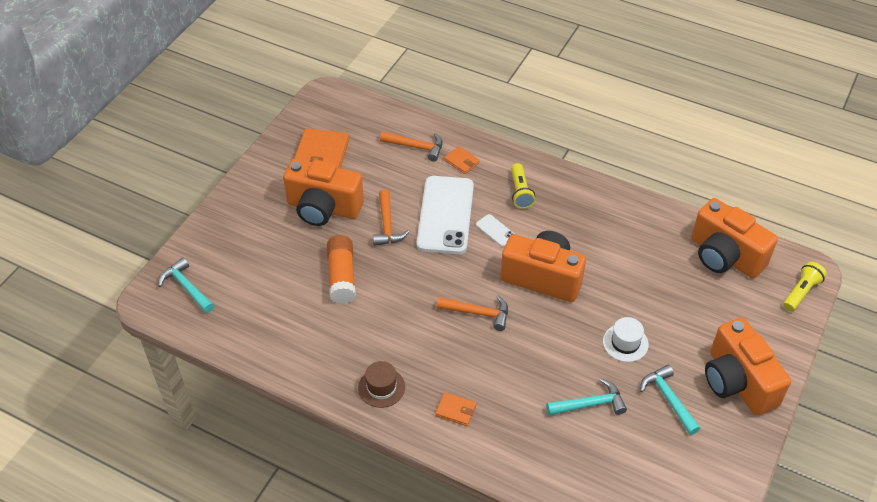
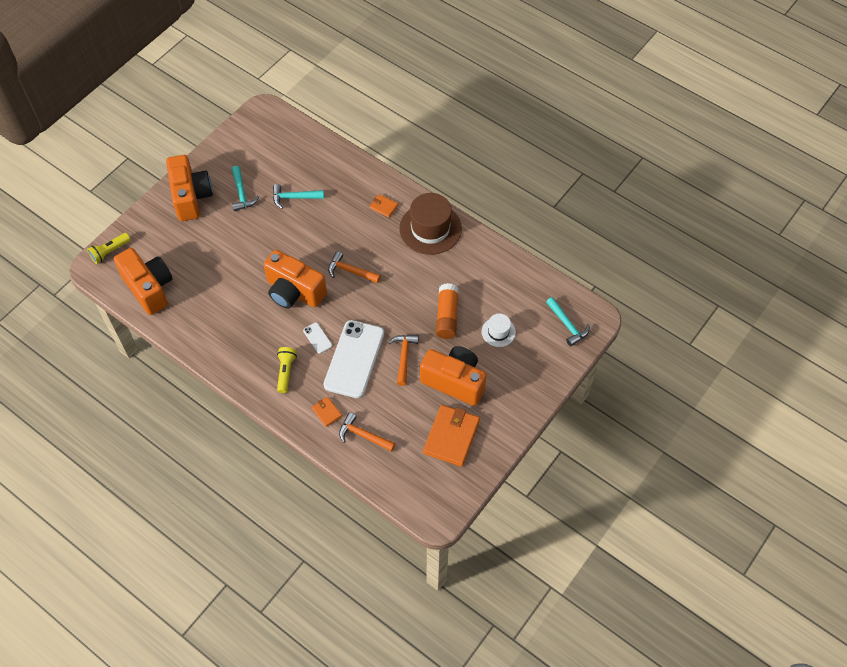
camera: 170 degrees left, 10 degrees up
(381, 387) = (430, 228): brown hat -> brown hat, size x1.92
(625, 343) = (253, 234): white hat -> white hat (498, 332)

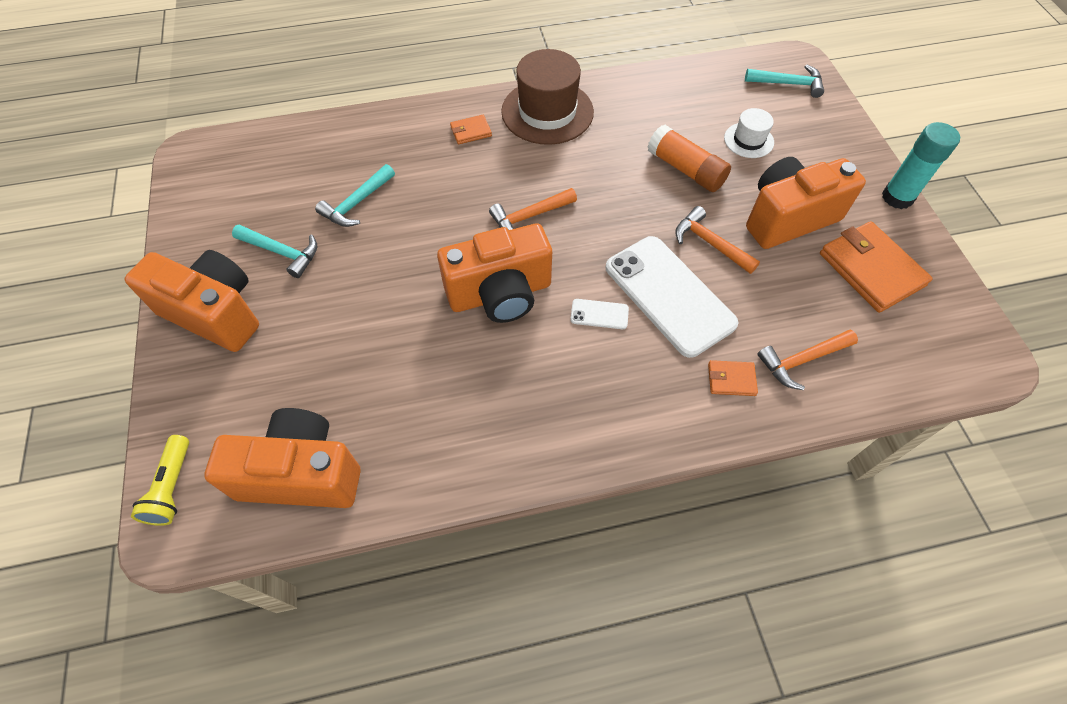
camera: 50 degrees left, 0 degrees up
(286, 372) = (622, 386): yellow flashlight -> none
(519, 424) = (897, 197): none -> turquoise glue stick

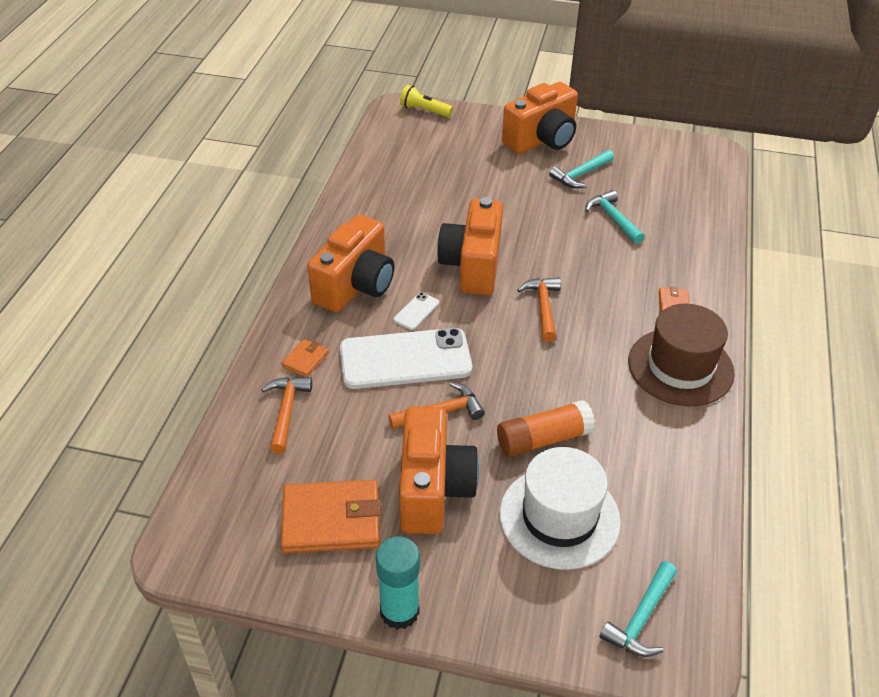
camera: 115 degrees right, 15 degrees down
(301, 474) = (396, 152): orange camera -> orange camera (355, 286)
(748, 140) = (559, 517): white hat -> white hat, size x1.92

